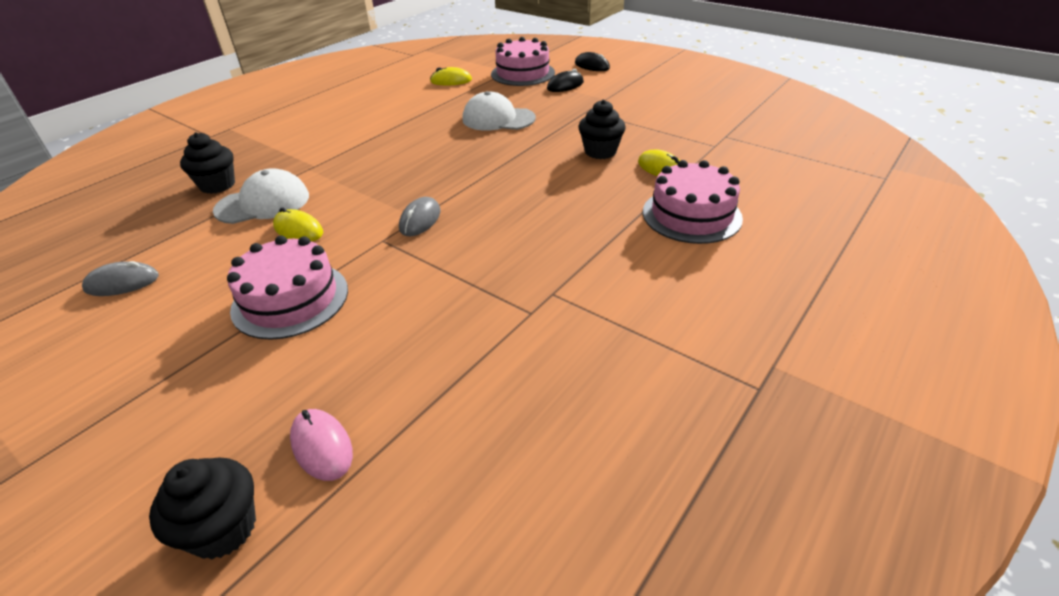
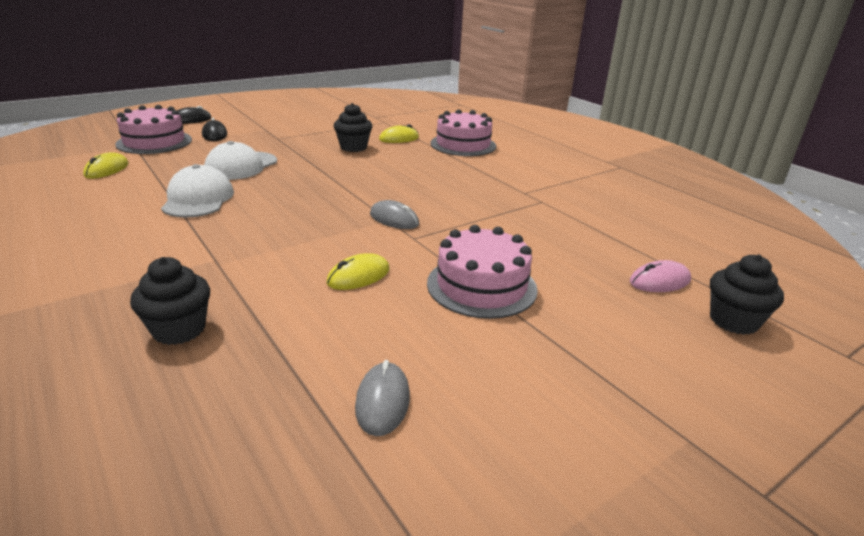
camera: 75 degrees left, 10 degrees down
(263, 203) = (274, 295): white cap -> white cap (198, 199)

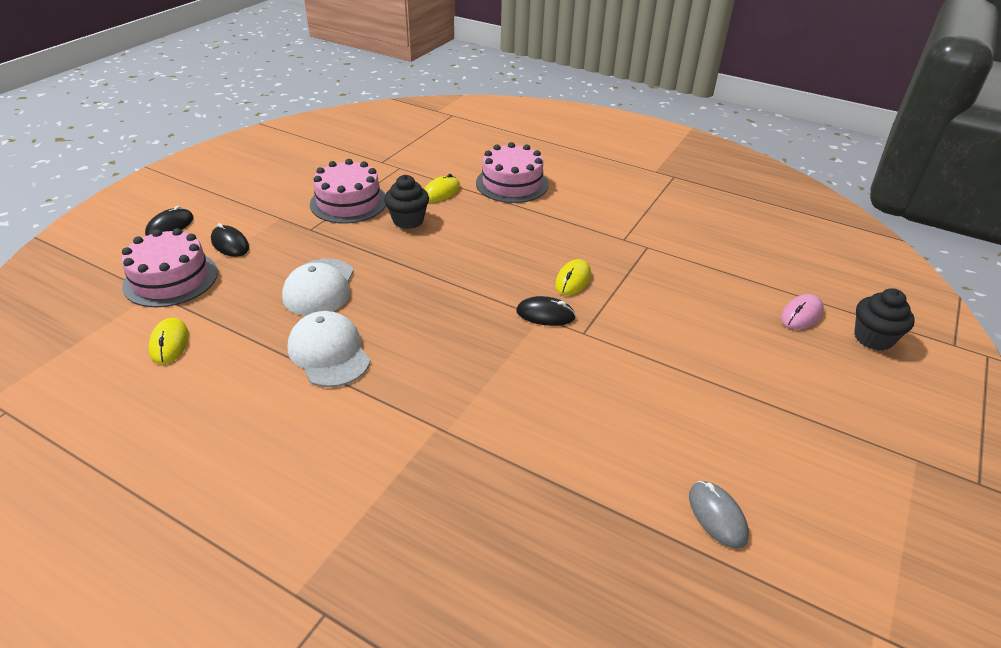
camera: 25 degrees left, 10 degrees up
(179, 329) = (497, 518): black cupcake -> none
(358, 276) = (582, 397): yellow mouse -> yellow mouse (573, 280)
(394, 219) = (545, 314): grey mouse -> black mouse
(481, 286) = (685, 370): pink cake -> pink cake (349, 202)

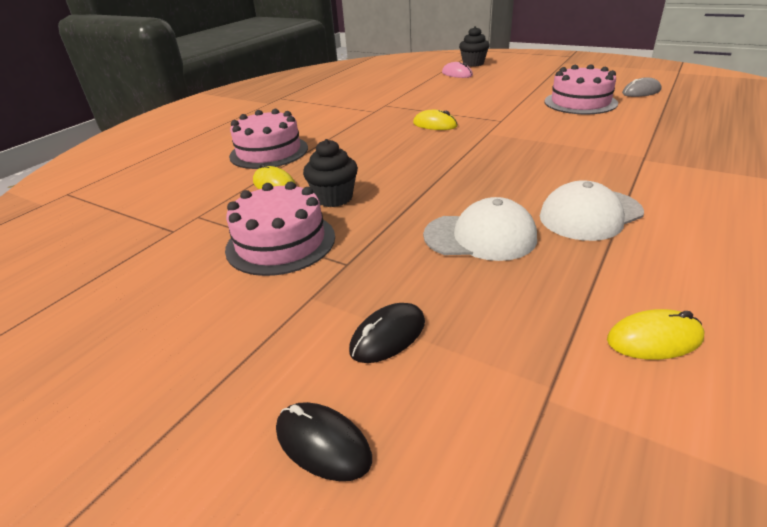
camera: 85 degrees left, 5 degrees down
(171, 279) = (501, 386): pink cake -> pink cake (580, 102)
(545, 314) = (484, 132): black mouse -> none

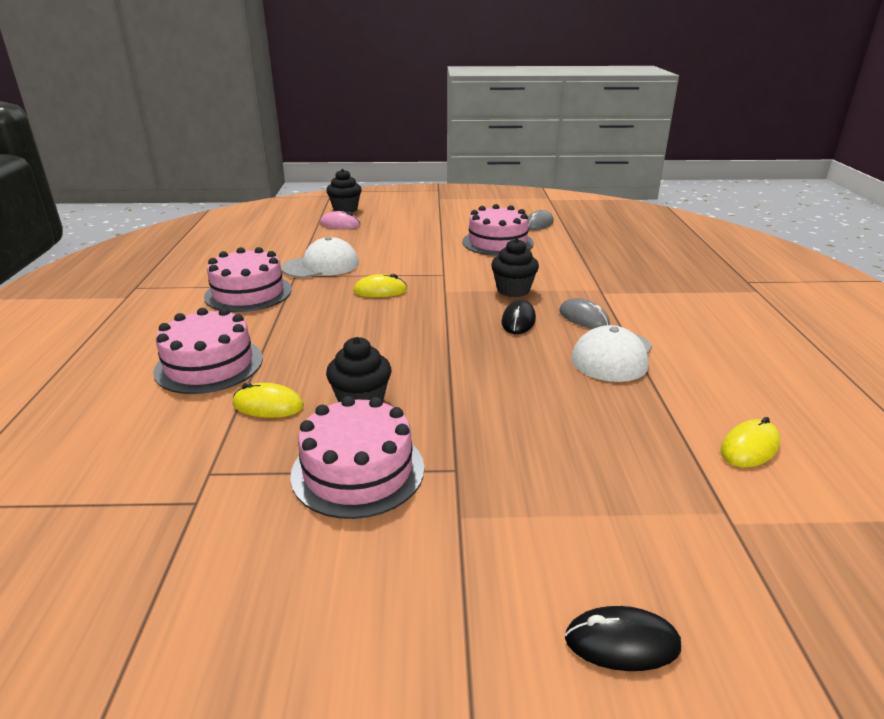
camera: 35 degrees left, 5 degrees down
(341, 112) = (248, 293): none -> pink cake
(388, 336) = (570, 524): black mouse -> black mouse (518, 321)
(480, 236) = (548, 402): white cap -> white cap (321, 266)
(551, 142) = (513, 290): none -> black cupcake
(596, 177) = (583, 318): none -> grey mouse

